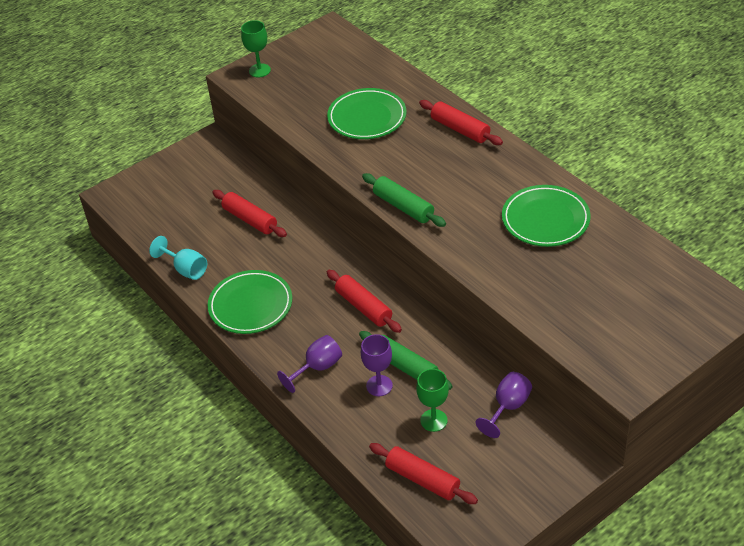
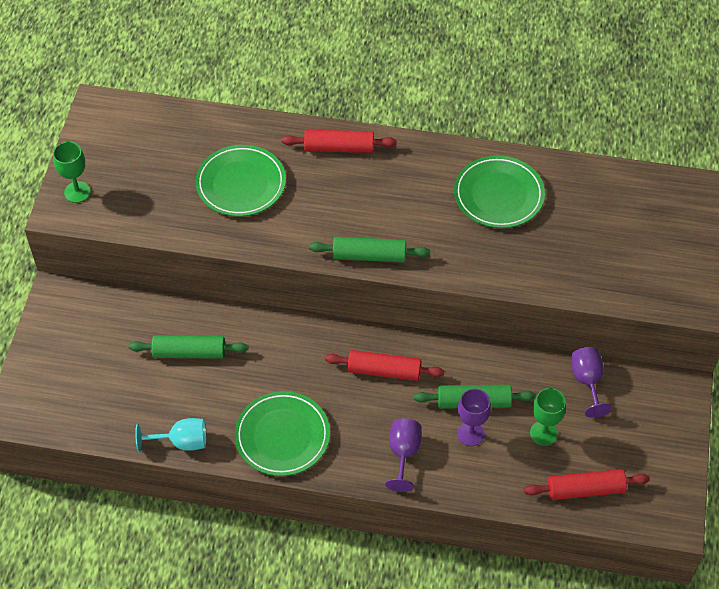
camera: 45 degrees left, 10 degrees up
(250, 219) = (189, 352): red rolling pin -> green rolling pin

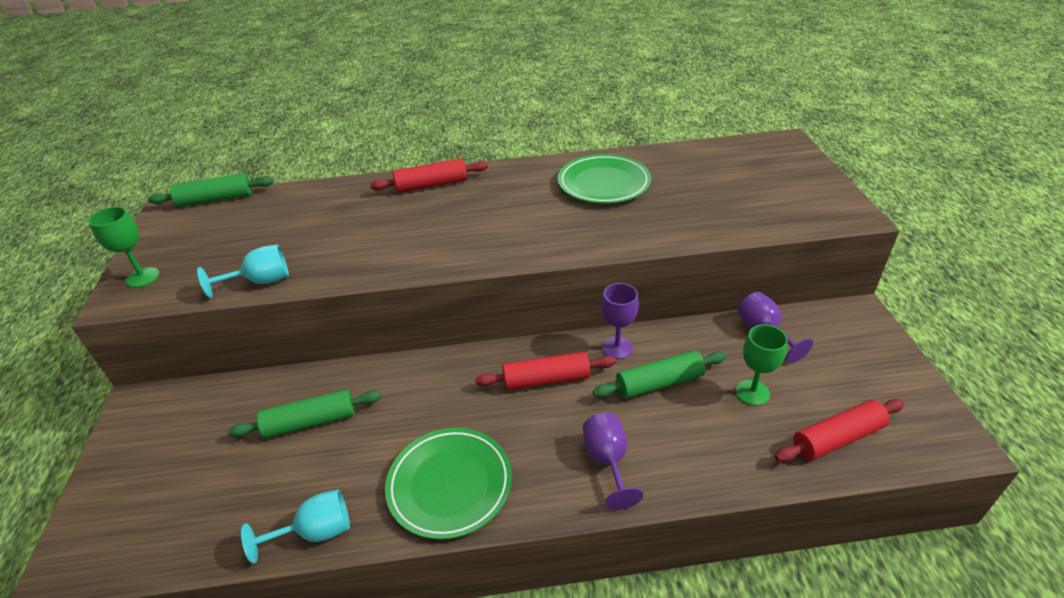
camera: 15 degrees left, 15 degrees down
(172, 226) = (260, 282): none -> turquoise goblet
(241, 184) = (335, 231): green plate -> none
(369, 256) = (495, 255): green rolling pin -> green rolling pin (215, 199)
(470, 434) = (674, 416): purple goblet -> purple goblet (617, 348)

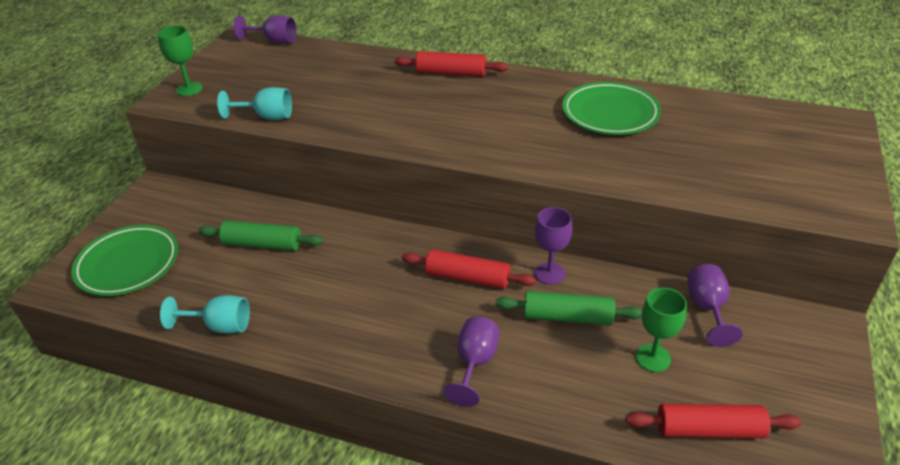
camera: 25 degrees right, 0 degrees up
(215, 199) = (274, 41): green rolling pin -> purple goblet
(450, 485) = (335, 331): green plate -> green plate (128, 264)

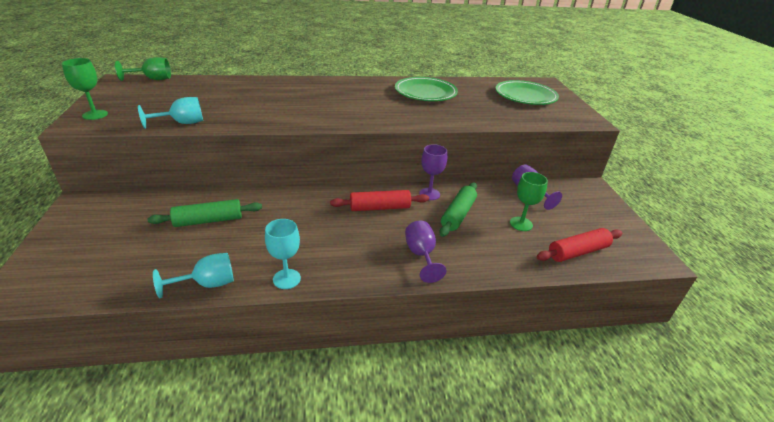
camera: 30 degrees left, 5 degrees down
(128, 264) = (86, 261): green plate -> green plate (525, 96)
(274, 41) = (153, 79): purple goblet -> green goblet
(300, 345) = (286, 279): none -> turquoise goblet
(451, 73) = (307, 84): red rolling pin -> none
(567, 317) = (458, 214): green rolling pin -> green rolling pin turned 45 degrees counterclockwise

